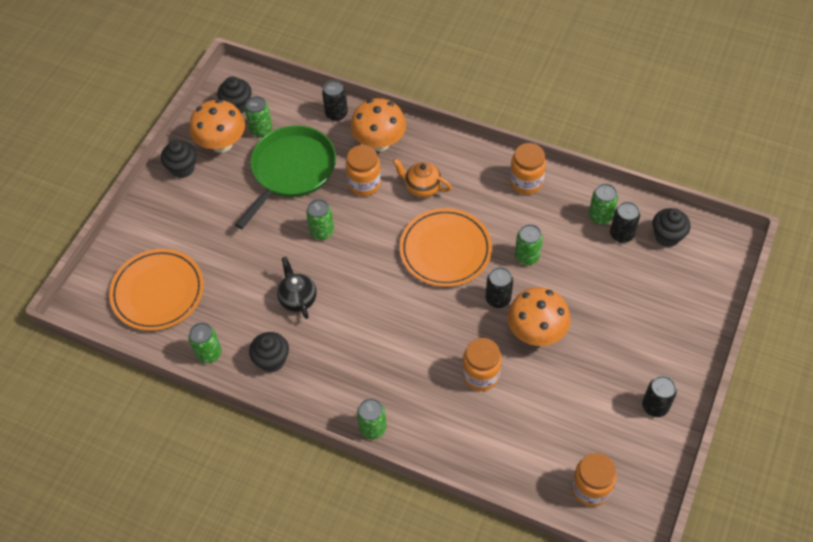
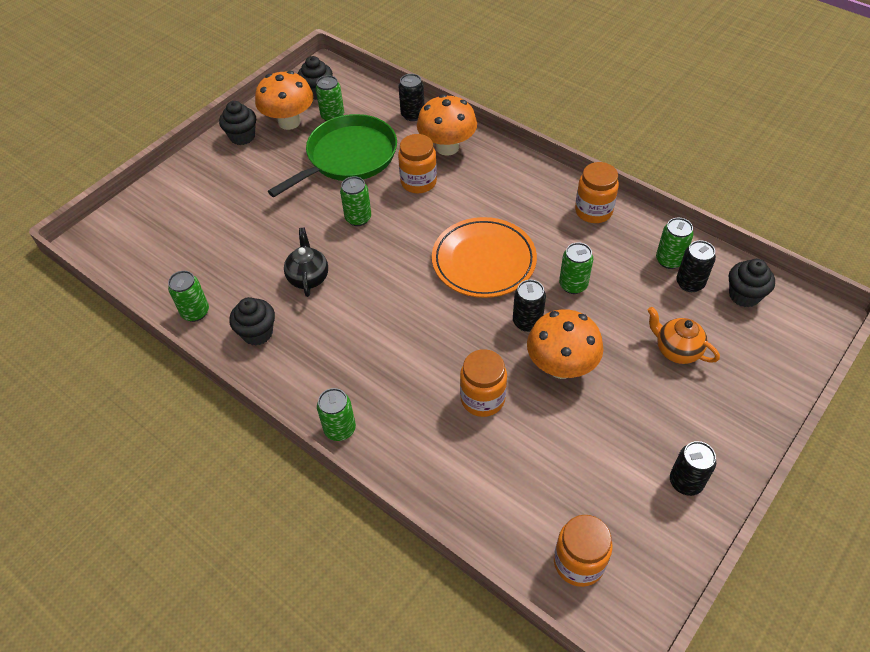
camera: 15 degrees right, 5 degrees down
(158, 292) = (170, 243): orange plate -> none
(422, 187) = (478, 196): orange teapot -> orange teapot (676, 350)

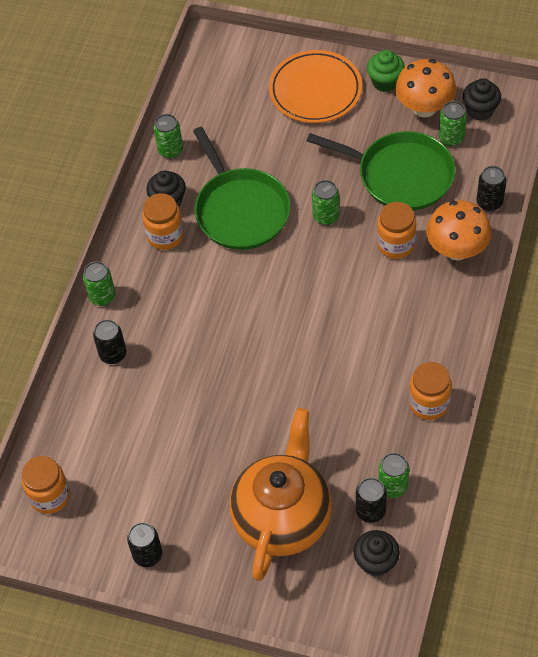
camera: 70 degrees right, 5 degrees up
(242, 137) = (385, 82): black cupcake -> green cupcake
(308, 278) = (240, 210): black teapot -> green pan
(482, 399) = (169, 384): orange jar -> orange jar (165, 236)
(483, 261) = (320, 333): orange plate -> orange plate (315, 90)
(527, 322) = (264, 390): black can -> black can (113, 354)
(561, 366) = (226, 431): orange mushroom -> none
(573, 285) = (323, 413): green can -> none
(676, 350) = (283, 518): orange teapot -> orange teapot, size x2.19

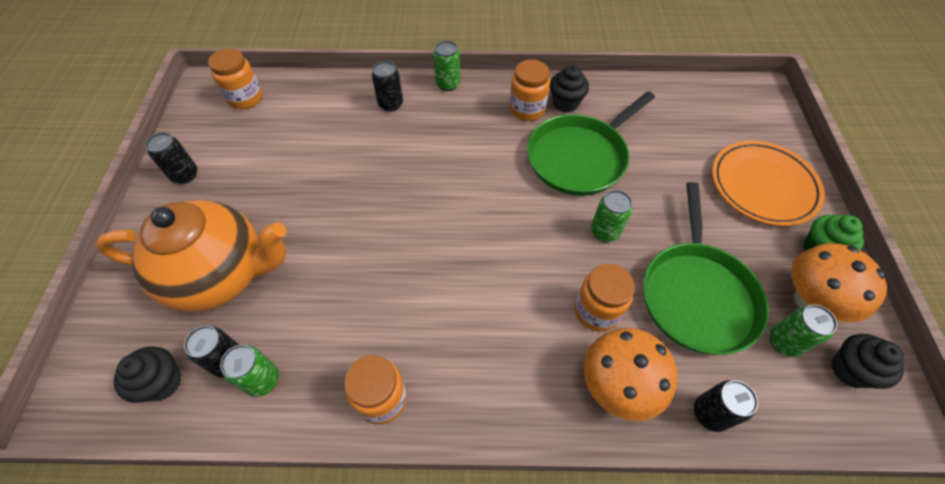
camera: 70 degrees right, 0 degrees up
(170, 150) = (622, 92): green can -> none

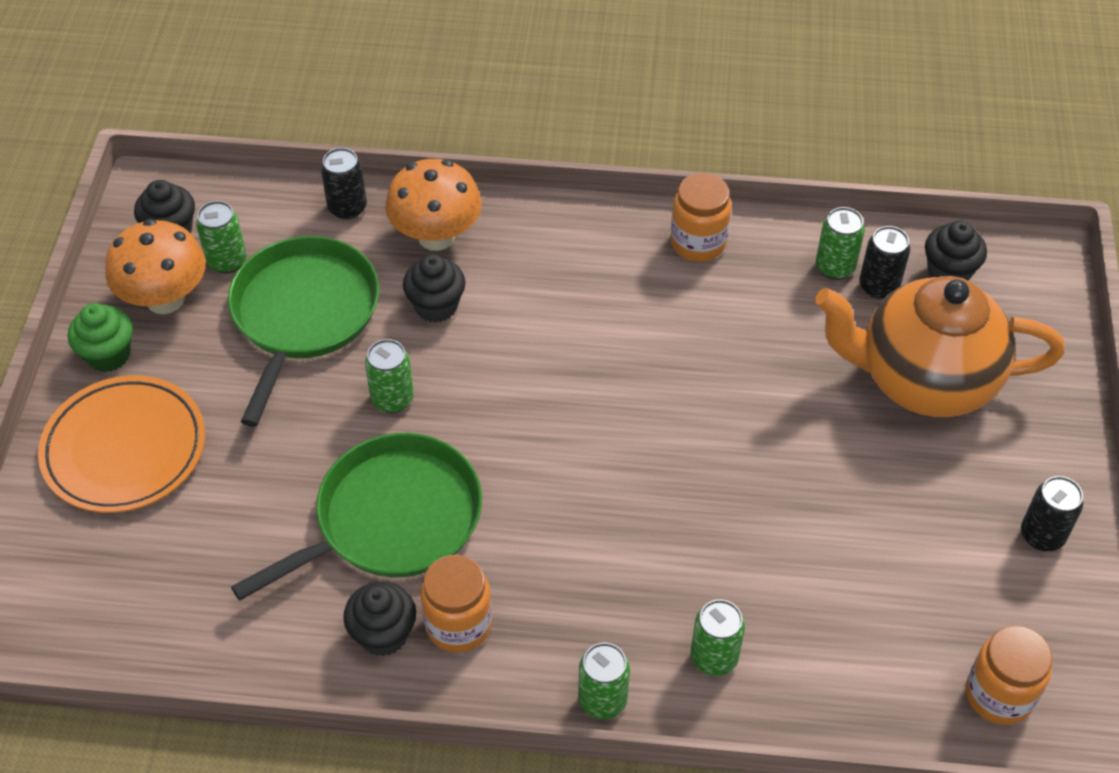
camera: 175 degrees left, 5 degrees down
(390, 104) = (714, 657): black can -> green can
(596, 311) = (436, 306): orange jar -> black cupcake

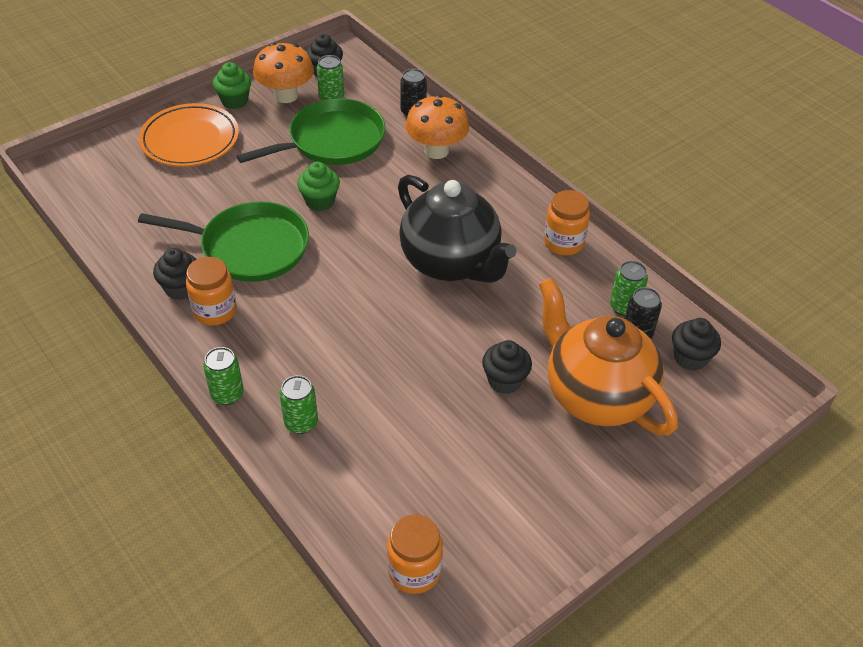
camera: 45 degrees right, 5 degrees down
(392, 399) = (320, 201): green can -> green cupcake
(436, 306) = (394, 179): black cupcake -> black cupcake (505, 381)
(624, 355) = (451, 263): none -> black teapot
(1042, 535) = (554, 522): black can -> none

